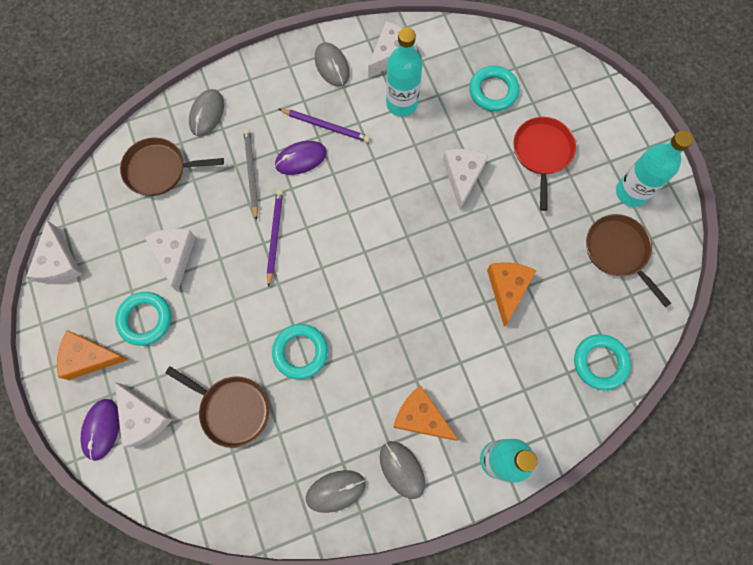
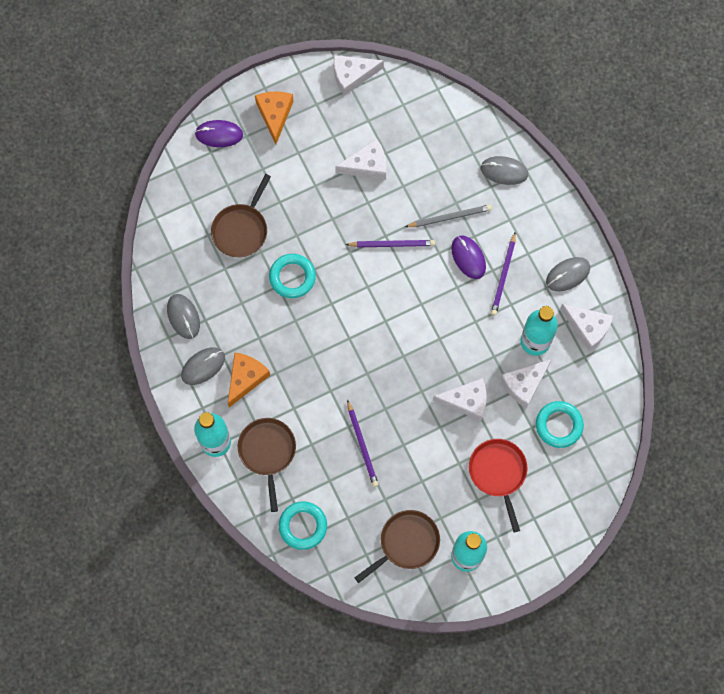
camera: 85 degrees right, 0 degrees up
(143, 418) = (230, 163): white cheese -> white cheese (524, 384)
(145, 319) = (309, 151): turquoise ring -> none
(159, 170) = (444, 140): brown pan -> brown pan (267, 452)
(507, 289) = (362, 445): orange cheese -> purple pencil
(542, 153) = (498, 473): red pan -> red pan turned 105 degrees counterclockwise

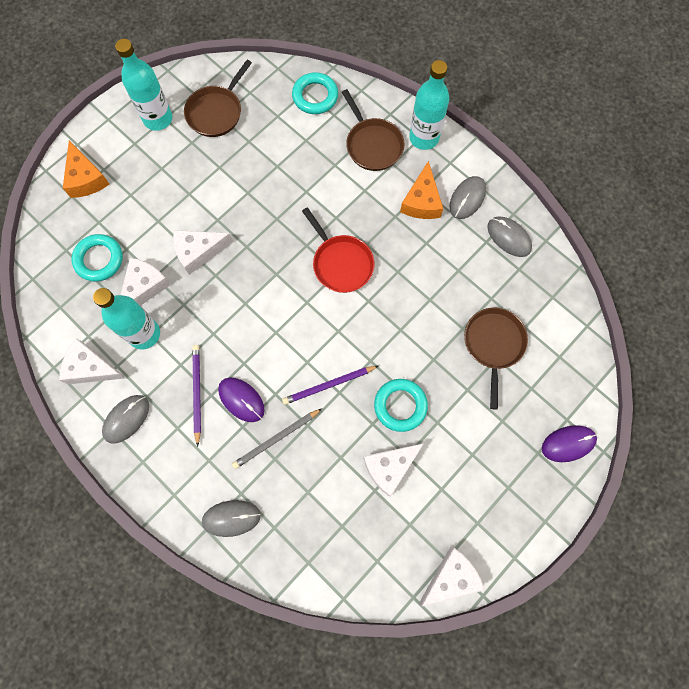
camera: 160 degrees right, 0 degrees up
(275, 115) = (518, 491): orange cheese -> orange cheese (86, 178)
(292, 277) = (419, 313): turquoise ring -> turquoise ring (400, 405)
(362, 445) = (286, 179): purple pencil -> none
(498, 473) = (148, 197): red pan -> red pan (341, 263)

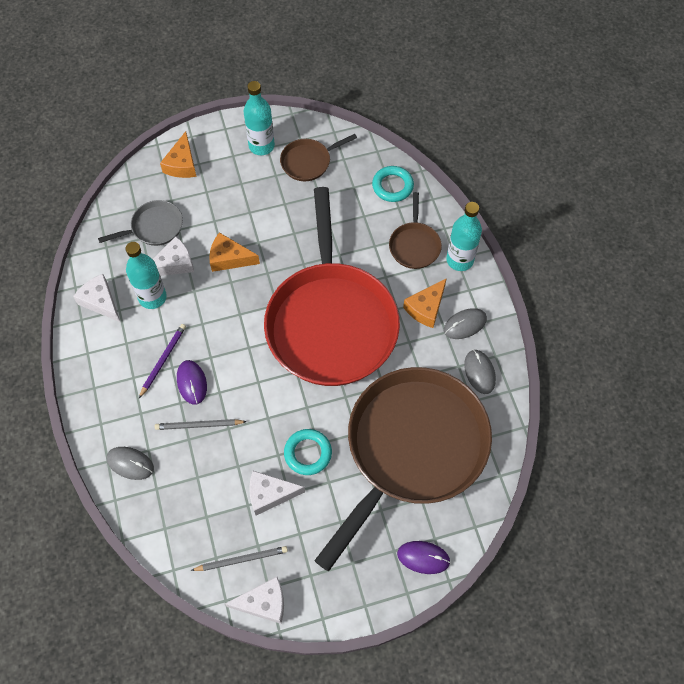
camera: 30 degrees right, 10 degrees down
(99, 259) = (154, 227): turquoise ring -> grey pan
(126, 419) = (102, 351): grey mouse -> none
(198, 252) = (229, 258): white cheese -> orange cheese
(328, 385) = (263, 408): purple pencil -> none
(341, 263) = (331, 322): red pan -> red pan, size x2.44
(403, 547) = (241, 559): none -> grey pencil
(493, 344) = (412, 448): brown pan -> brown pan, size x2.44

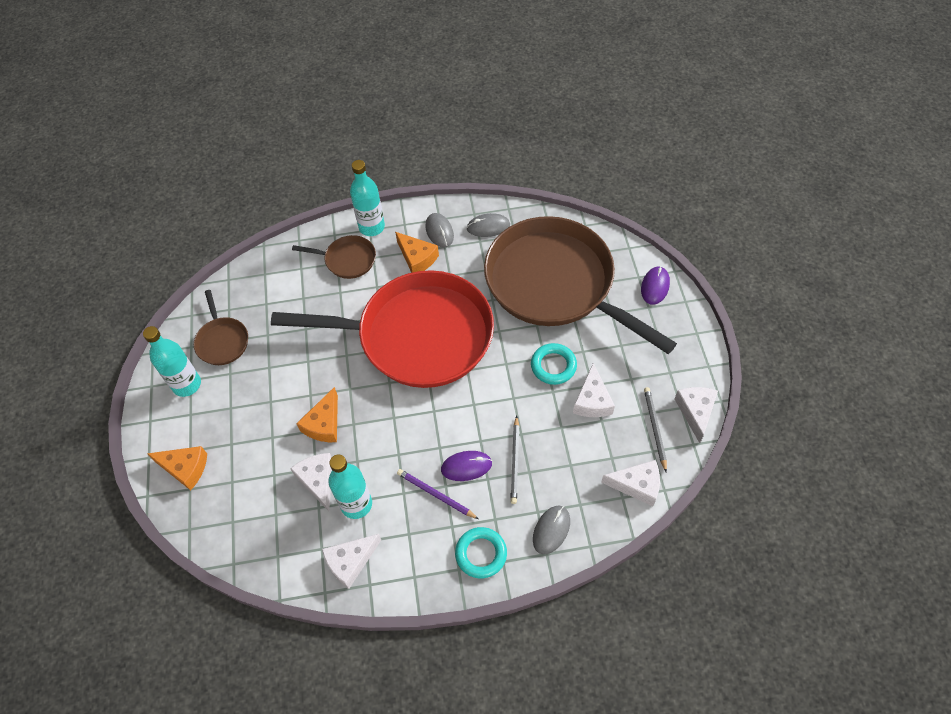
camera: 80 degrees left, 5 degrees down
(154, 227) = (264, 500): grey pan -> none
(177, 542) = (637, 485): none -> white cheese
(392, 186) = (275, 270): turquoise ring -> turquoise ring (481, 554)

